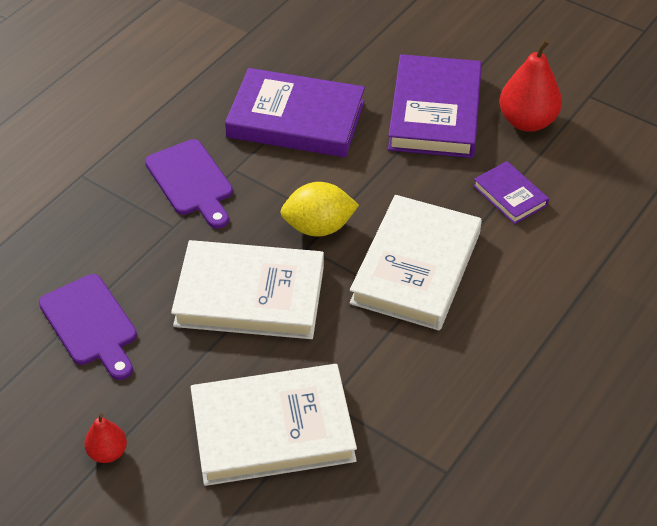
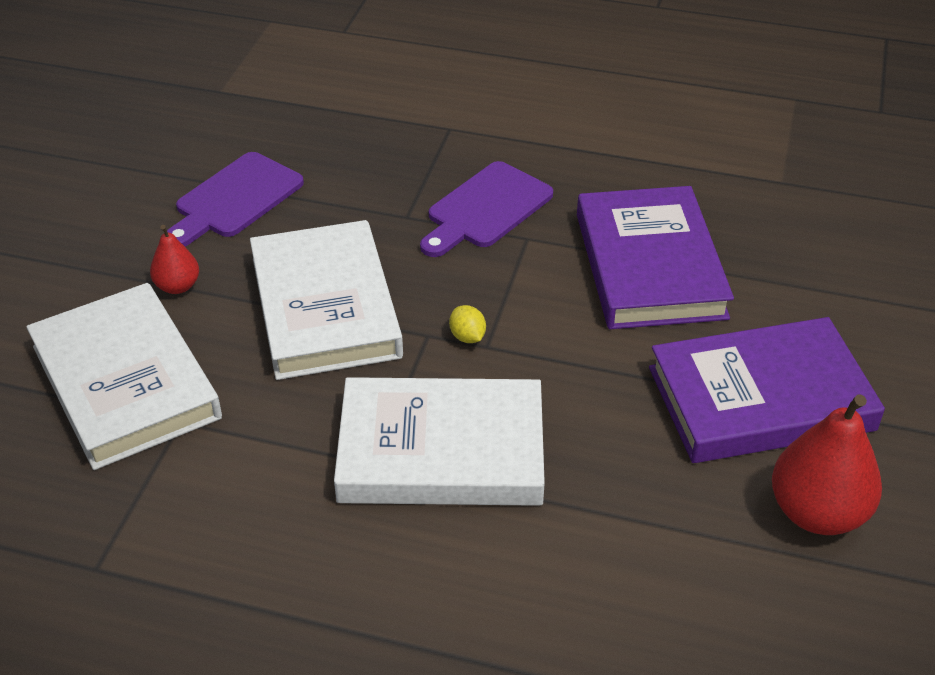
camera: 70 degrees right, 5 degrees down
(108, 452) = (64, 263): red pear -> red pear (177, 286)
(318, 227) = (467, 337): yellow lemon -> yellow lemon, size x0.47
(510, 195) = (639, 526): purple book -> none

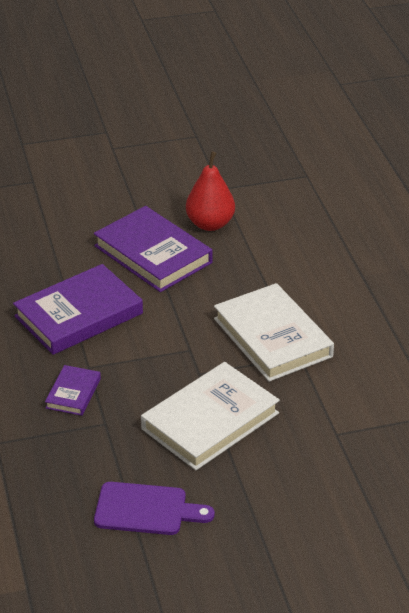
camera: 120 degrees left, 5 degrees down
(125, 382) = (331, 470): white book -> none
(177, 286) = (244, 491): red pear -> none
(467, 337) = (188, 359): yellow lemon -> none
(486, 209) = (73, 393): purple cutting board -> purple book

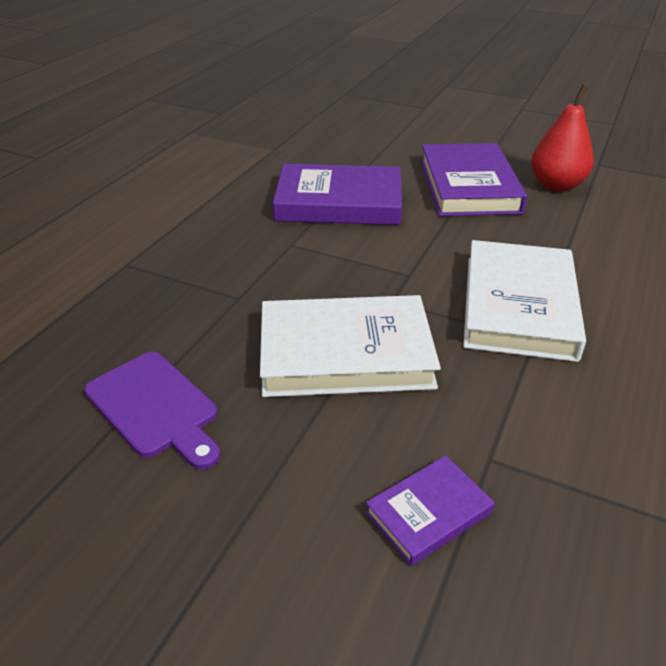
camera: 40 degrees right, 0 degrees up
(73, 393) = (247, 258): purple book -> purple book (428, 512)

